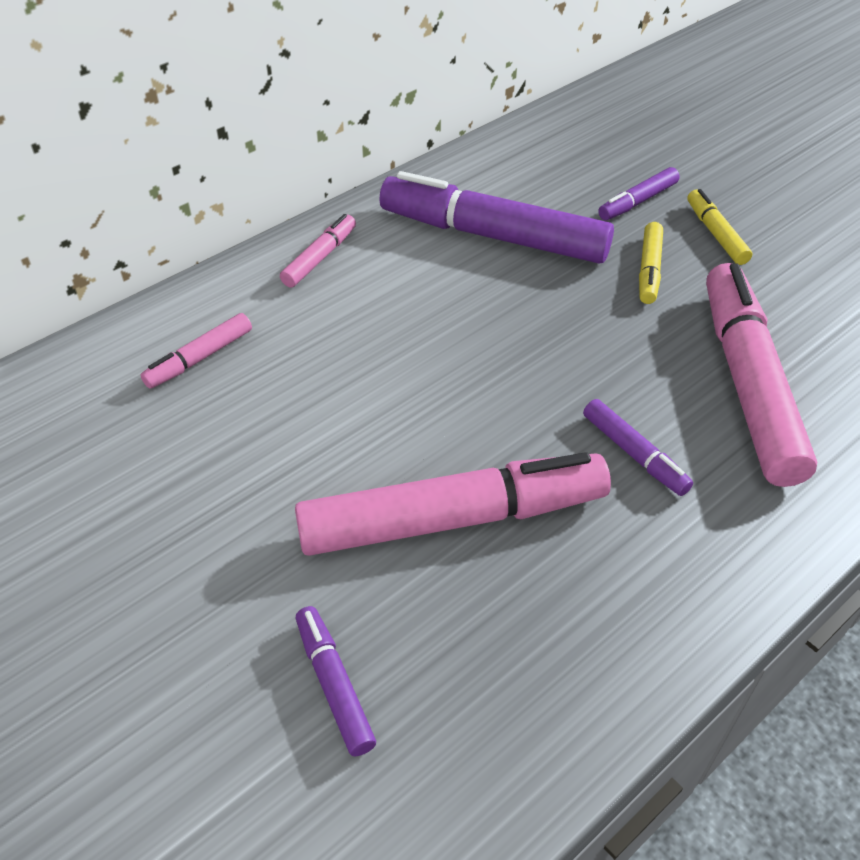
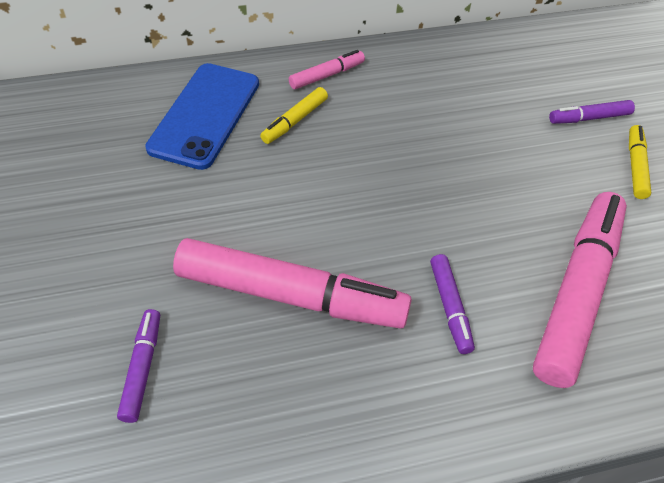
camera: 25 degrees right, 5 degrees up
(199, 358) = (205, 115): pink marker -> blue phone
(493, 235) = (459, 104): purple marker -> none
(649, 270) = (560, 174): yellow marker -> yellow marker (294, 121)

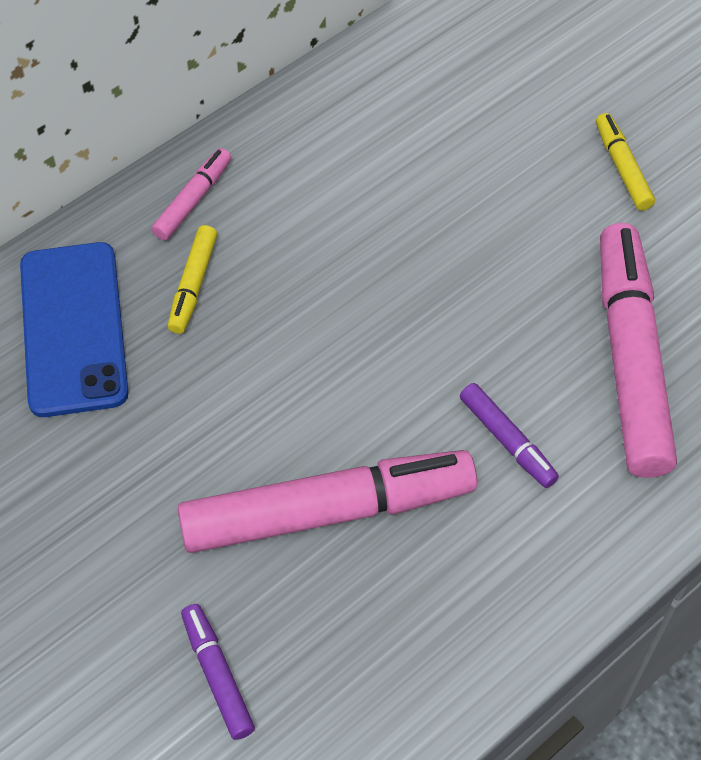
camera: 25 degrees left, 5 degrees up
(589, 118) = (542, 123): purple marker -> none

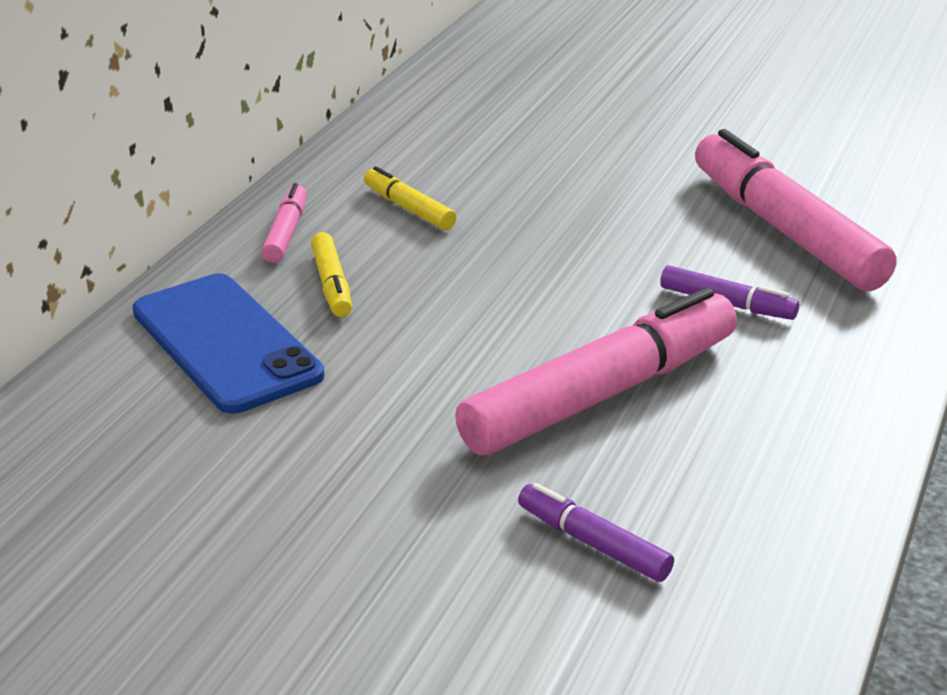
camera: 25 degrees left, 25 degrees down
(622, 168) = (668, 129): yellow marker -> yellow marker (409, 208)

